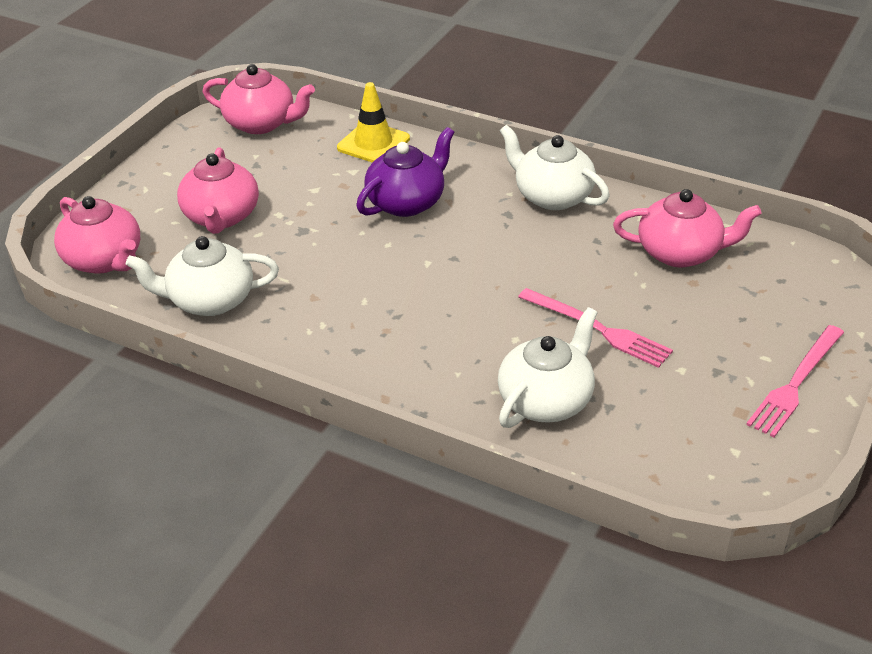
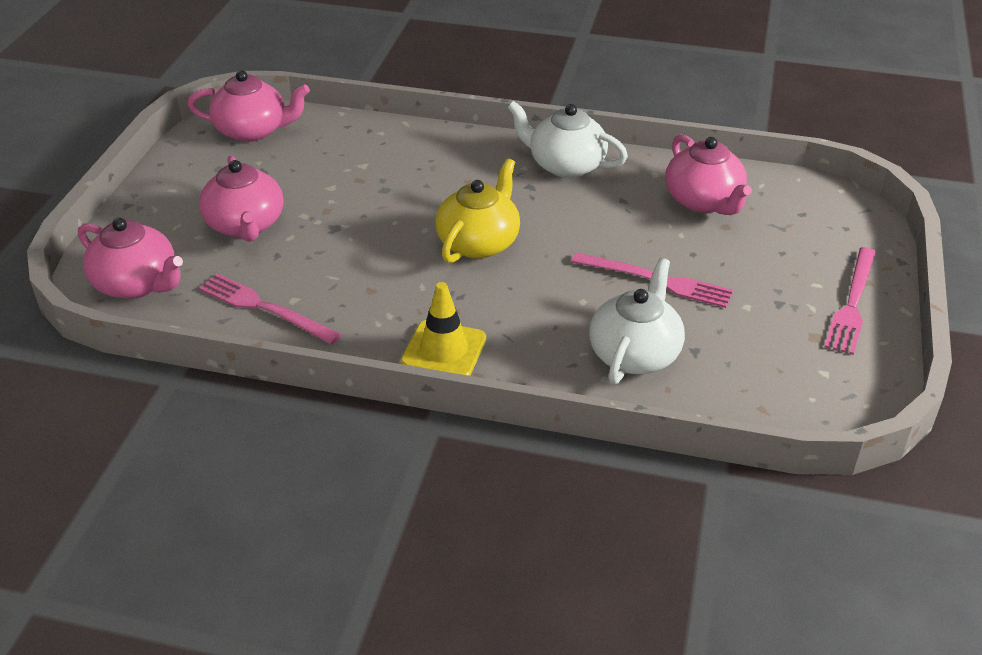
camera: 15 degrees left, 0 degrees up
(209, 300) = (264, 308): white teapot -> pink fork
(373, 143) = (373, 137): yellow traffic cone -> yellow traffic cone (444, 350)
(407, 202) = (428, 188): purple teapot -> none
(435, 264) = (479, 242): none -> yellow teapot
(681, 253) = (704, 201): pink teapot -> pink teapot turned 75 degrees clockwise

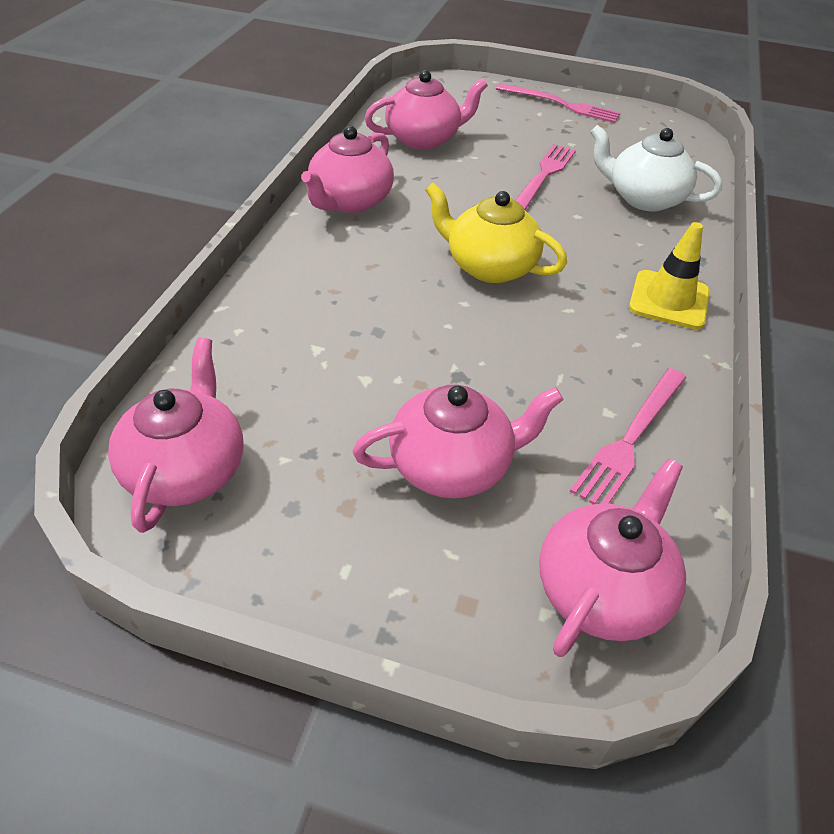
camera: 90 degrees left, 5 degrees up
(565, 165) = (349, 201): white teapot -> pink teapot

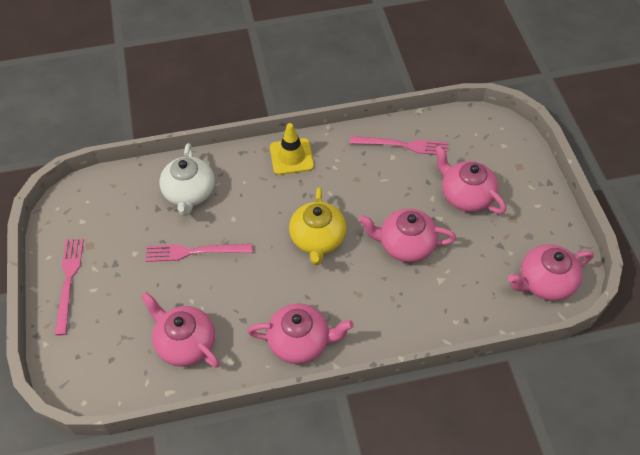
camera: 115 degrees left, 10 degrees up
(602, 590) = (482, 133): pink teapot -> pink teapot (405, 245)

